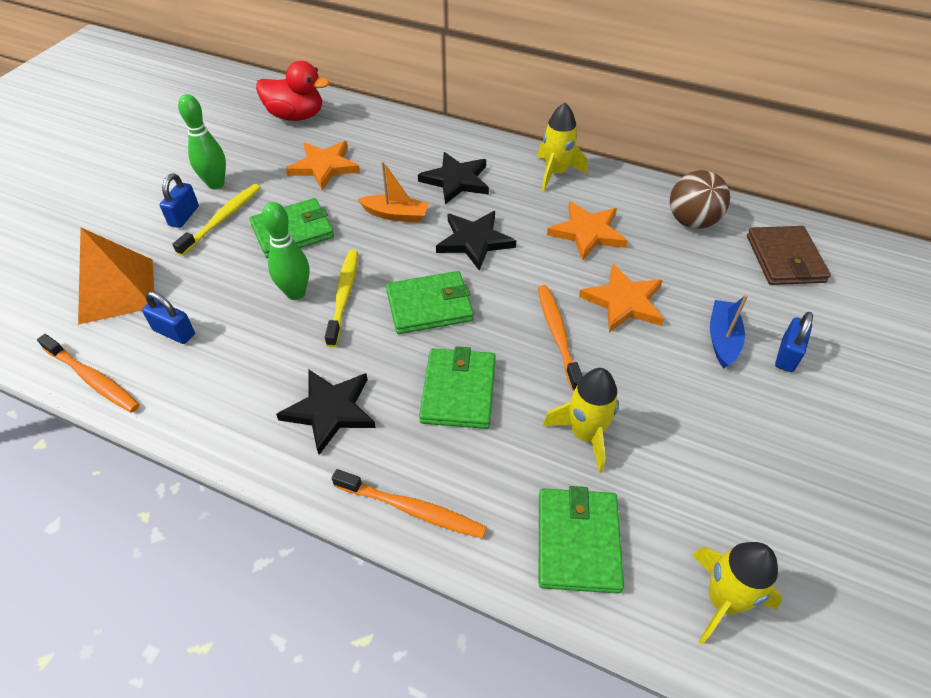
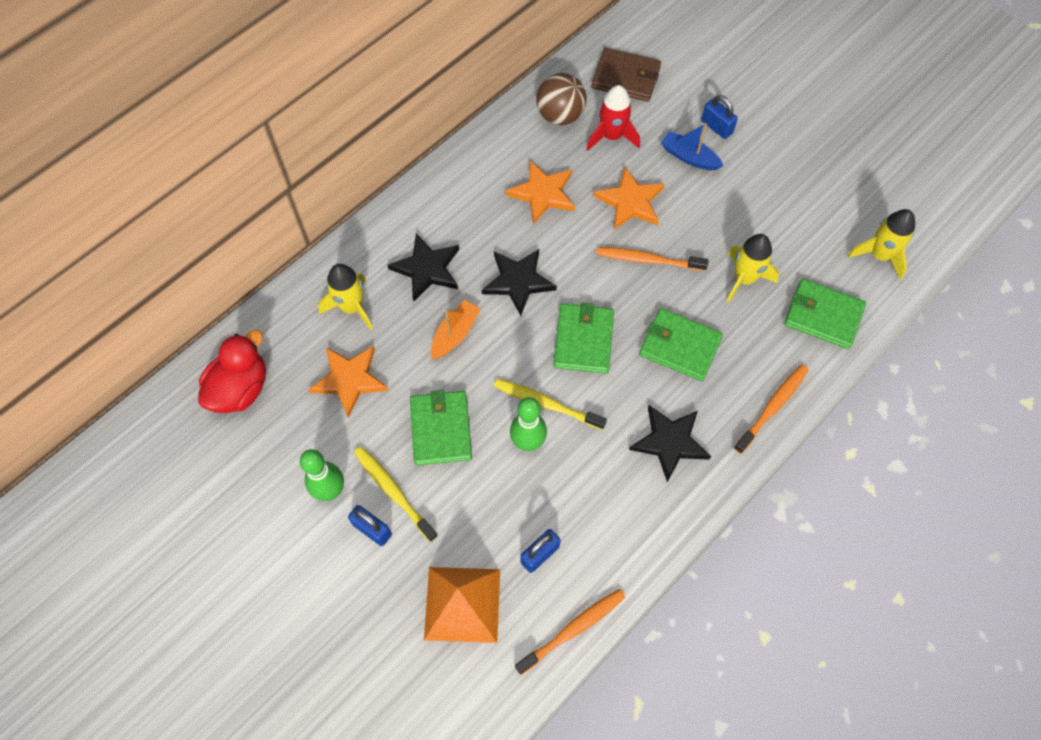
camera: 70 degrees left, 15 degrees up
(556, 173) = (453, 185): yellow rocket -> yellow rocket (352, 307)
(698, 266) = (612, 136): none -> red rocket

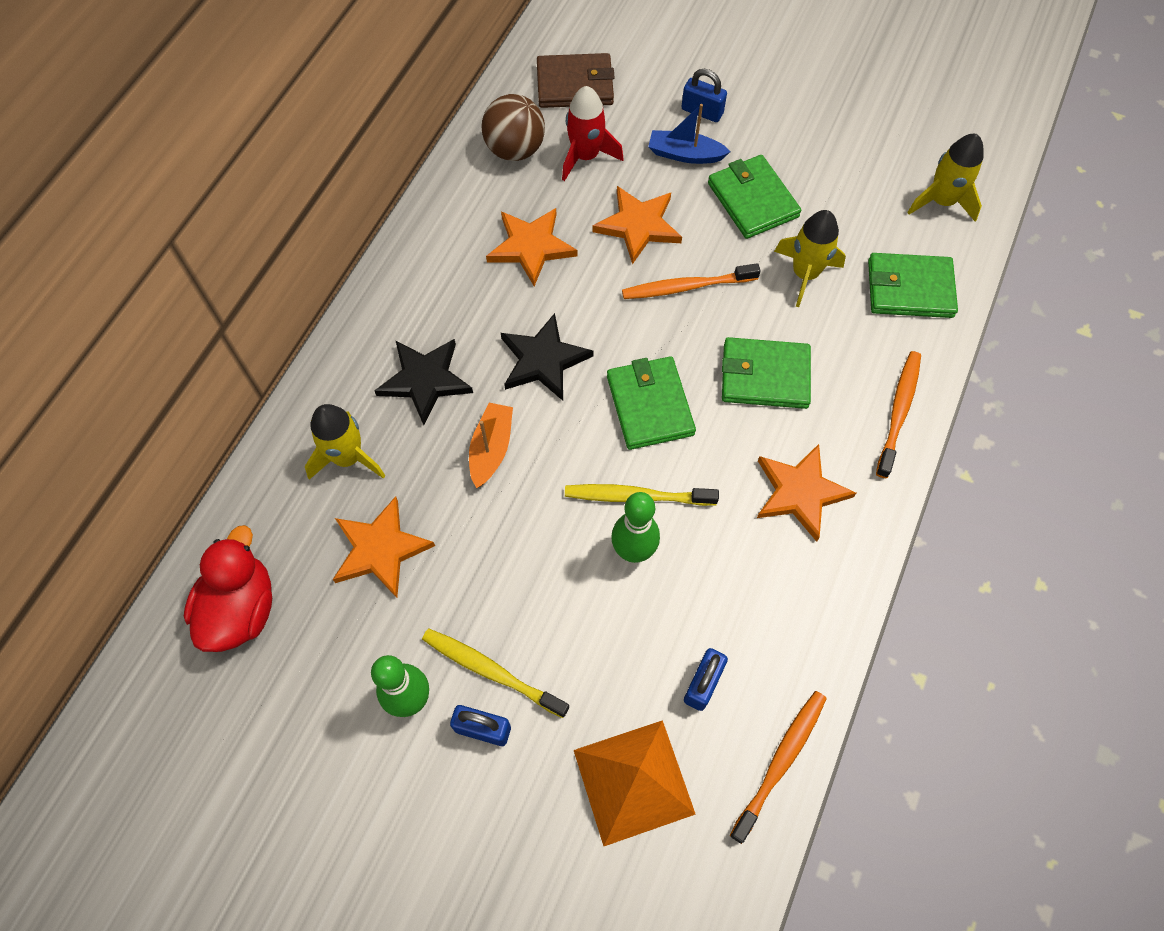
camera: 20 degrees left, 0 degrees up
(441, 429) = (520, 572): green wallet -> green wallet (752, 200)
(670, 442) = (800, 492): black star -> orange star

